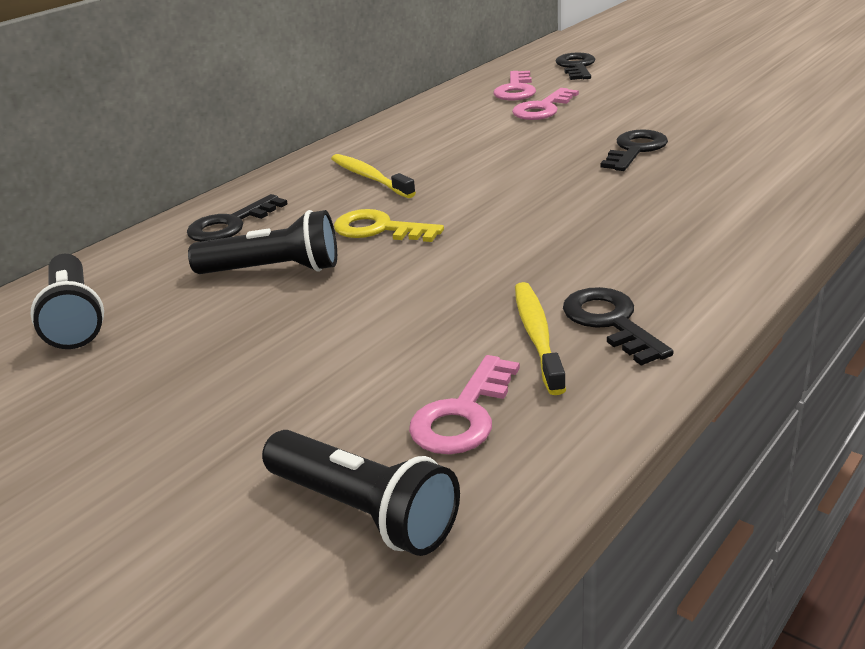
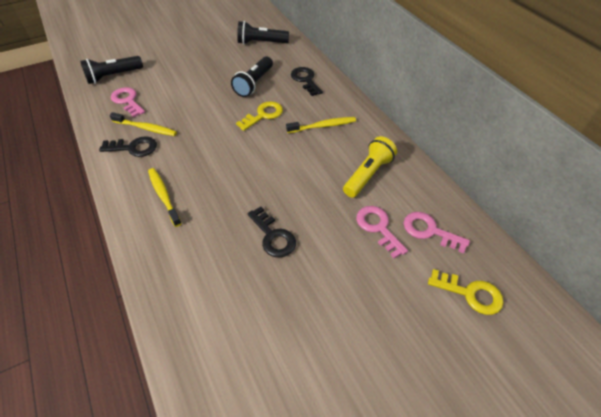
camera: 110 degrees right, 20 degrees up
(454, 130) = (368, 174): none -> yellow flashlight
(576, 67) = (470, 293): black key -> yellow key
(678, 241) = (163, 196): none -> yellow toothbrush

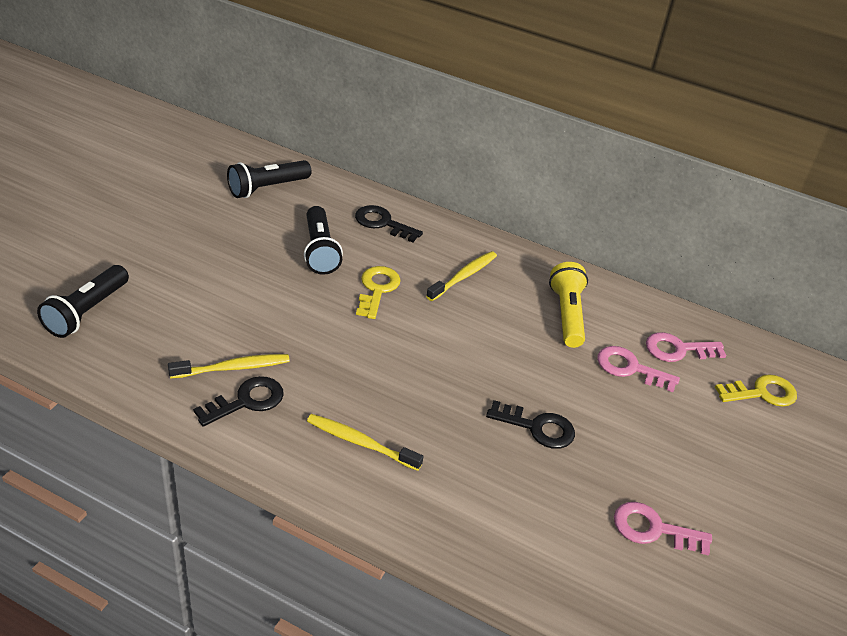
camera: 40 degrees left, 10 degrees down
(127, 101) = (157, 340): pink key -> pink key (653, 529)

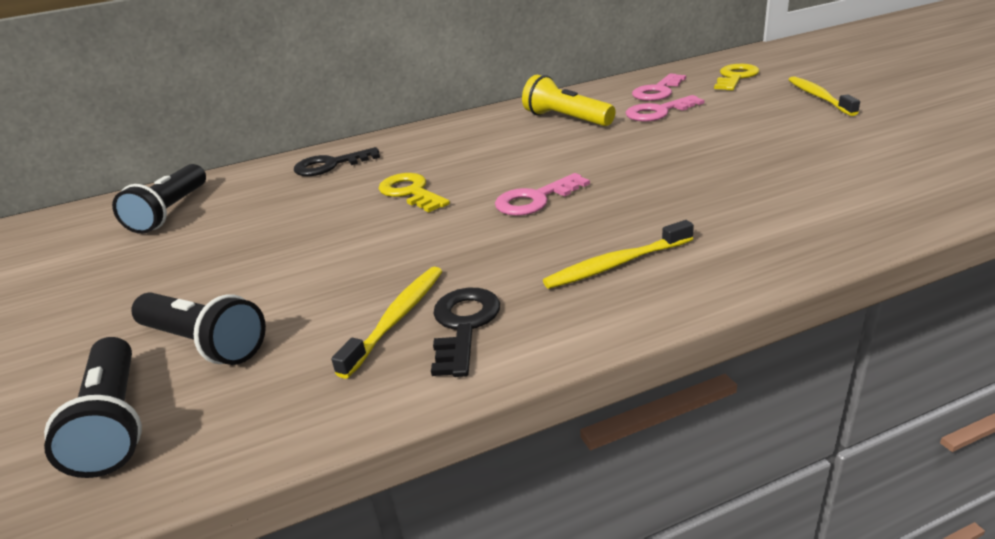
camera: 40 degrees left, 10 degrees down
(320, 251) = (310, 207): black flashlight -> black flashlight (205, 343)
(463, 276) = (458, 147): yellow toothbrush -> yellow toothbrush (818, 97)
(537, 427) = (689, 166): black key -> none
(653, 529) = (859, 150): pink key -> pink key (535, 199)

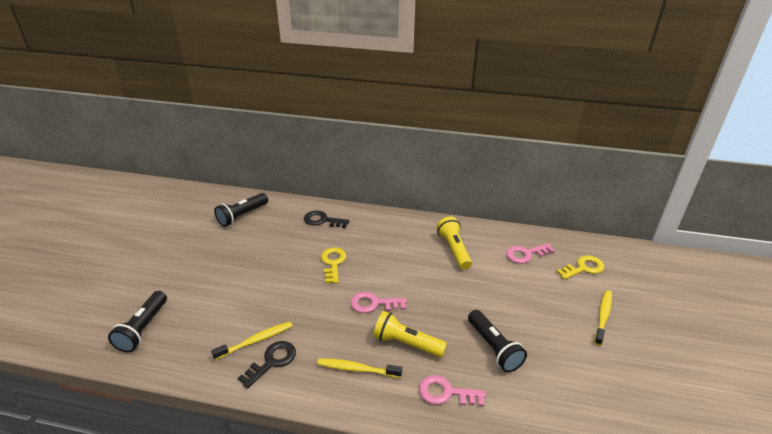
camera: 30 degrees right, 5 degrees up
(205, 343) = (192, 308): black flashlight -> black flashlight (494, 348)
(643, 210) = (406, 344): none -> yellow flashlight
(658, 112) = (503, 273): pink key -> pink key (446, 393)

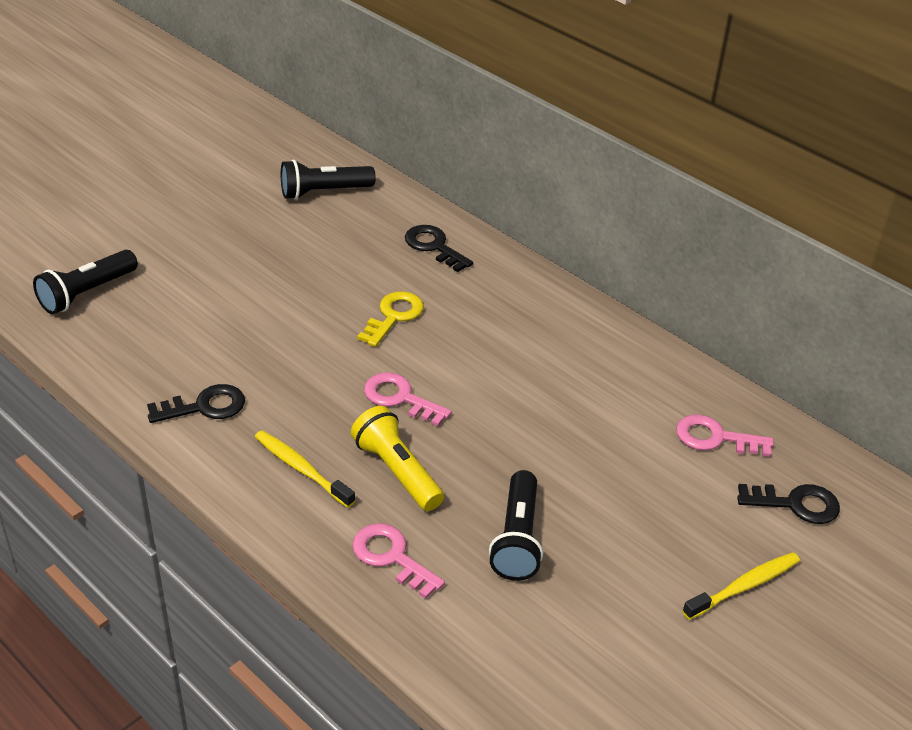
camera: 30 degrees right, 5 degrees up
(256, 340) = (206, 372): yellow toothbrush -> none
(453, 249) = (598, 377): yellow flashlight -> none
(583, 268) = (795, 504): yellow key -> black key

